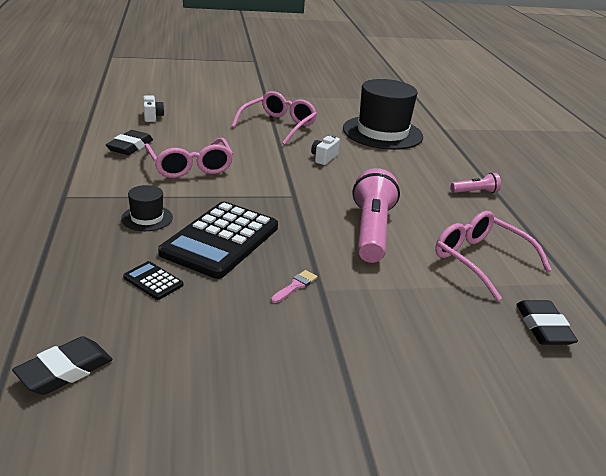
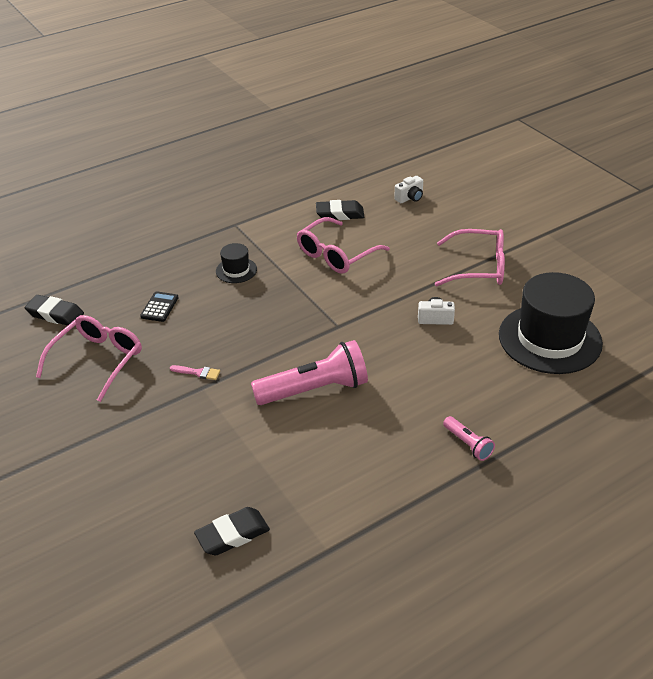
camera: 70 degrees right, 10 degrees up
(220, 240) = (233, 315): black calculator -> none
(480, 260) = (319, 473): pink glasses -> pink glasses (98, 360)

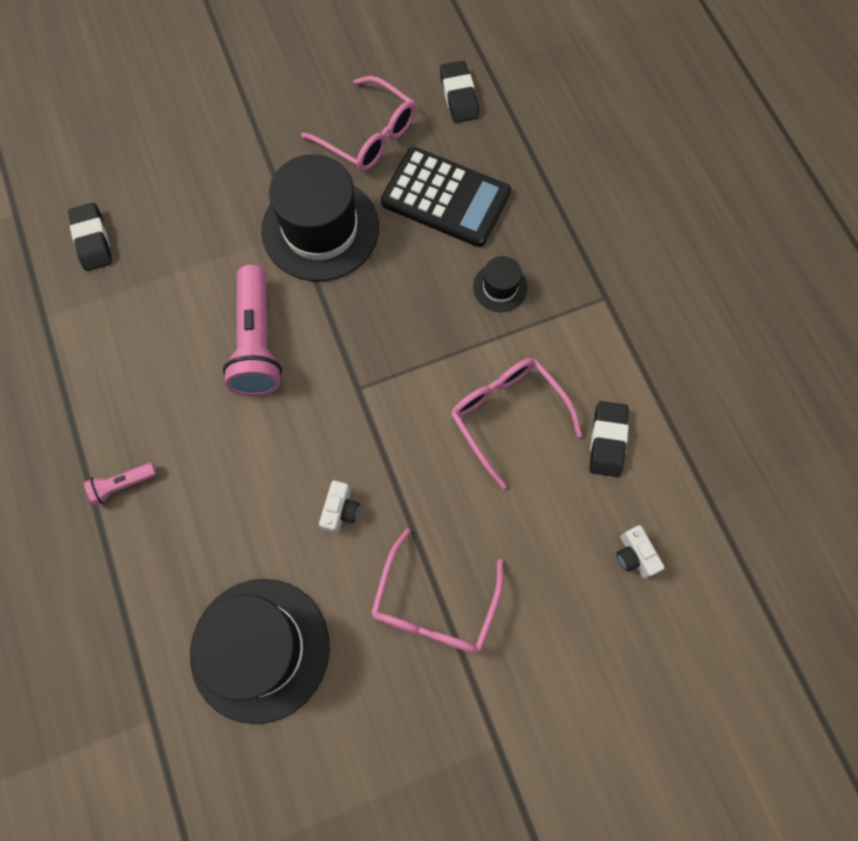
camera: 100 degrees right, 30 degrees up
(55, 314) = (459, 96): black eraser -> black eraser turned 45 degrees counterclockwise
(159, 307) = (446, 198): black calculator -> black calculator, size x2.34
(198, 372) = (320, 229): pink brush -> black hat

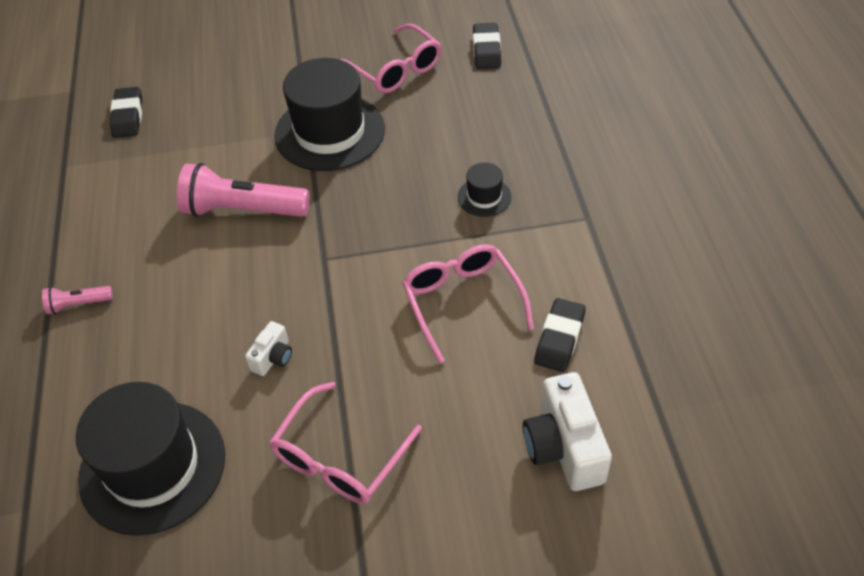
camera: 15 degrees right, 20 degrees down
(257, 343) = (242, 210): pink flashlight -> pink flashlight turned 90 degrees clockwise
(446, 198) = (452, 122): black calculator -> none
(634, 555) = (564, 447): white camera -> white camera, size x1.92

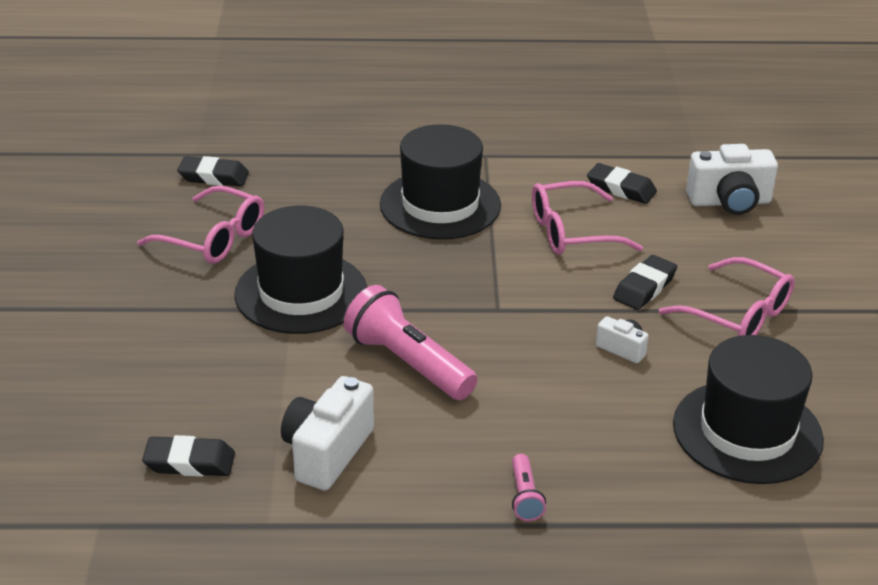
camera: 85 degrees left, 15 degrees down
(135, 182) = (327, 452): none -> white camera
(242, 210) = (407, 363): pink flashlight -> pink flashlight turned 120 degrees clockwise
(375, 370) = (644, 288): none -> black eraser
(396, 70) = (214, 238): pink glasses -> pink glasses turned 60 degrees clockwise
(484, 197) = (440, 205): black hat -> black hat, size x2.21

